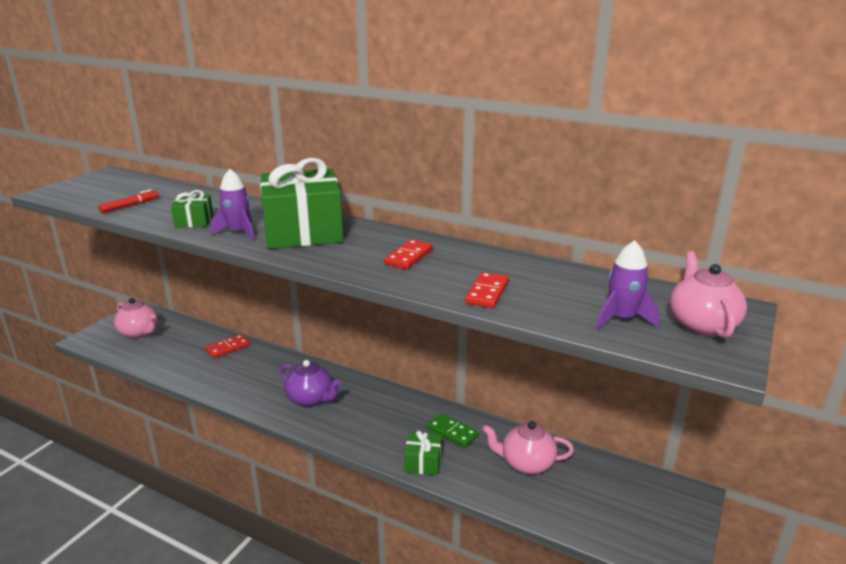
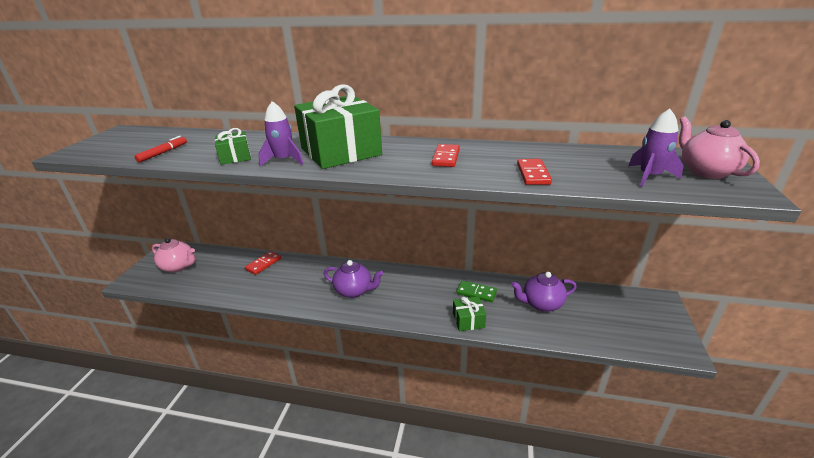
camera: 15 degrees left, 5 degrees up
(526, 463) = (541, 304): pink teapot -> purple teapot

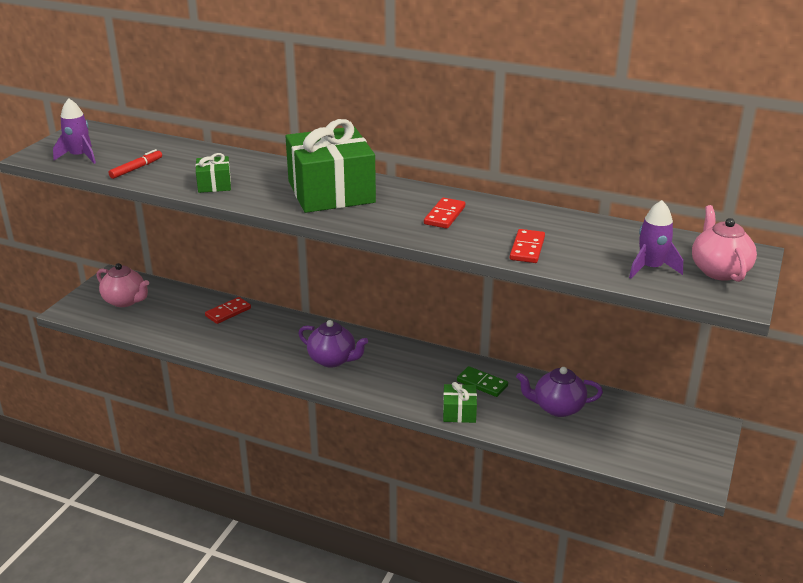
camera: 10 degrees right, 0 degrees up
(284, 160) = (266, 195): purple rocket -> purple rocket (80, 156)

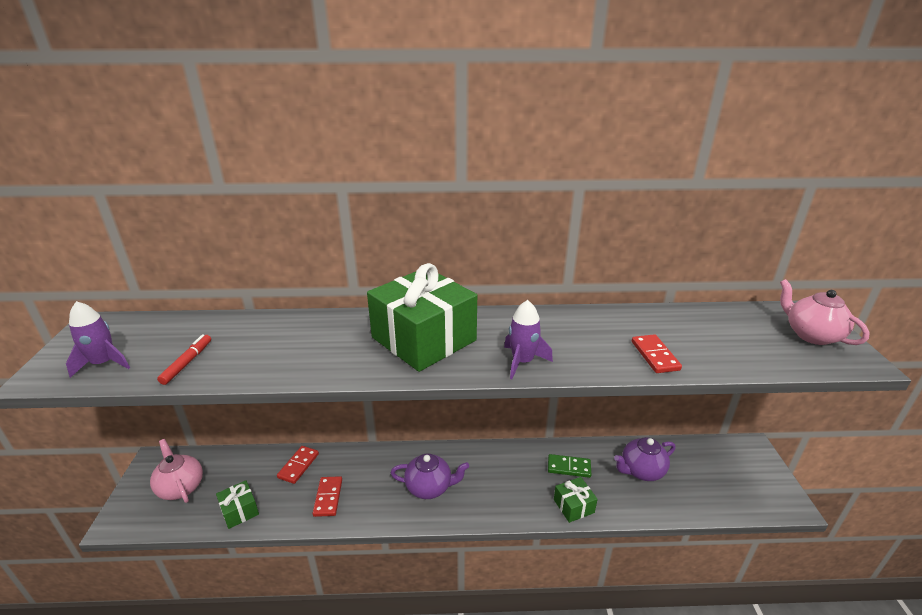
camera: 25 degrees left, 0 degrees up
(125, 301) = (181, 487): pink teapot -> pink teapot turned 135 degrees counterclockwise
(214, 184) = (294, 361): green gift -> green gift (240, 511)
(444, 215) = (550, 338): red domino -> red domino (328, 497)
(651, 268) = (766, 347): purple rocket -> purple rocket (523, 362)

